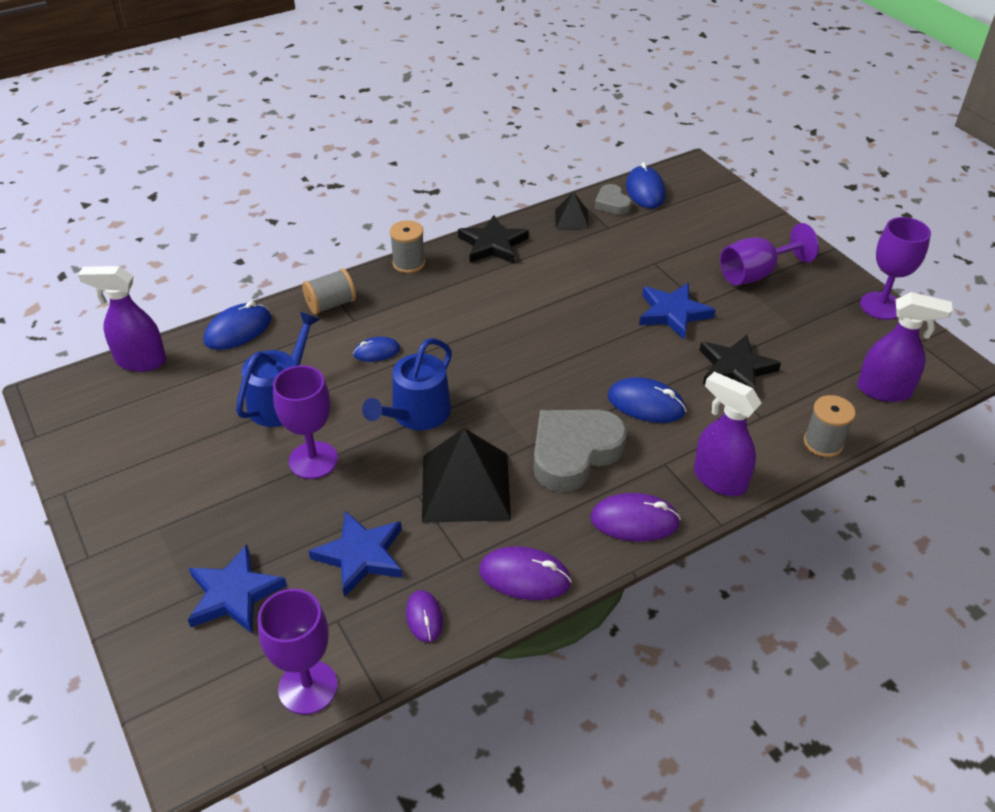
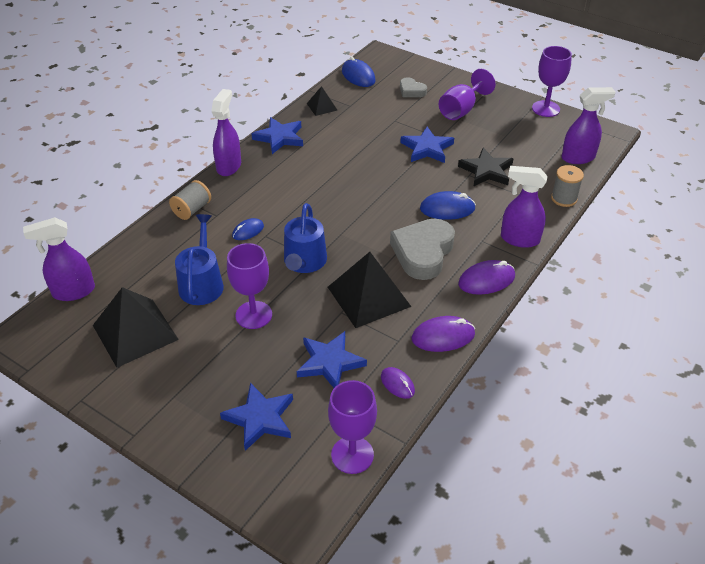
camera: 25 degrees left, 0 degrees up
(171, 433) = (135, 332): none -> black pyramid
(238, 330) = (134, 247): blue mouse -> none
(408, 263) = (229, 166): grey spool -> purple spray bottle
(492, 245) = (279, 138): black star -> blue star
(612, 204) = (342, 90): grey heart -> grey heart (411, 91)

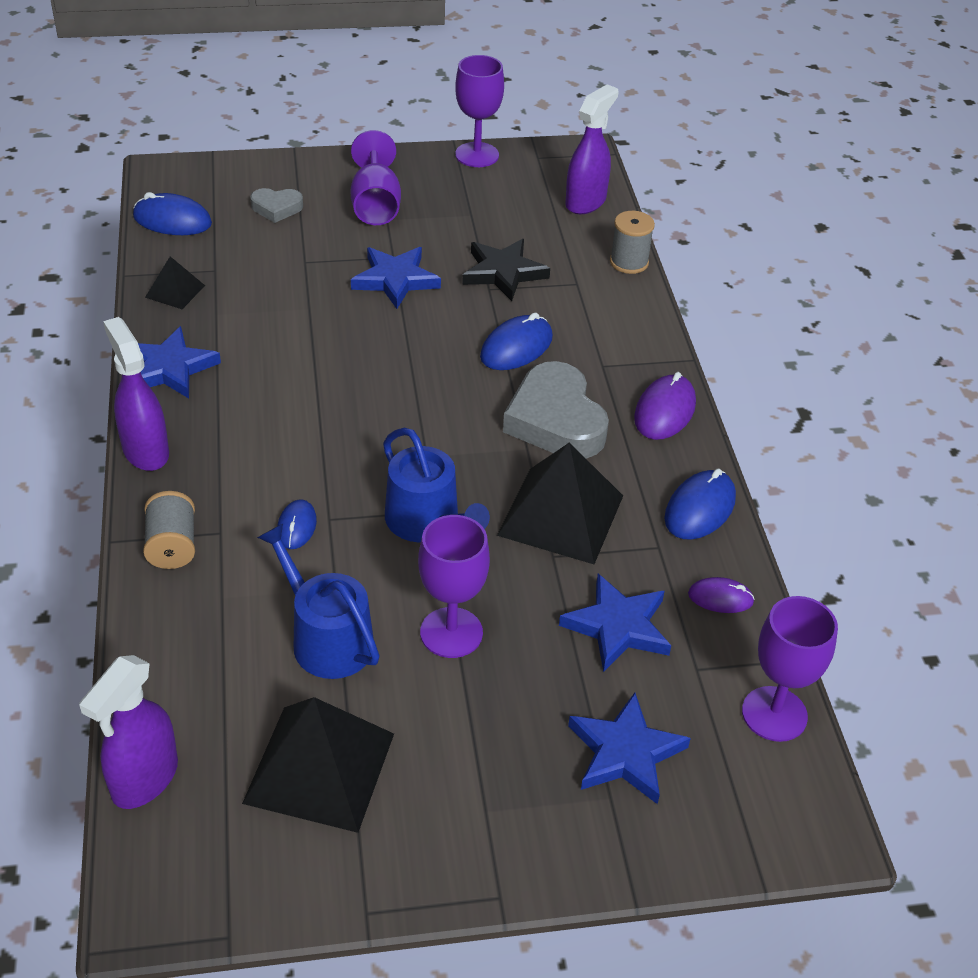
camera: 45 degrees left, 0 degrees up
(443, 337) = (700, 509): purple mouse -> blue mouse
(519, 239) = (640, 340): purple spray bottle -> none

